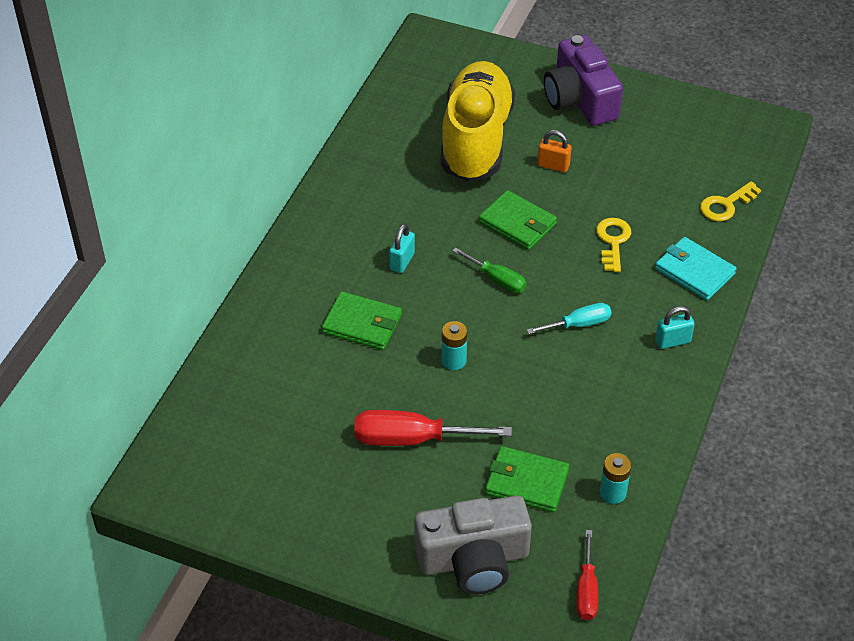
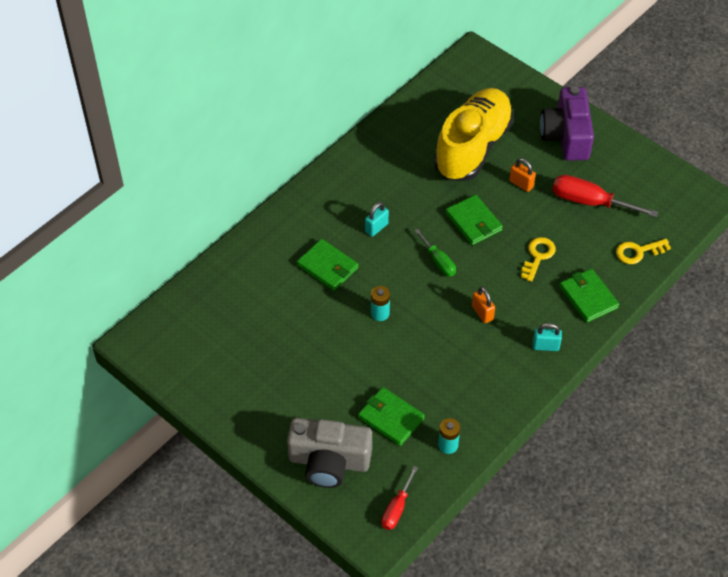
camera: 20 degrees right, 5 degrees up
(412, 439) = (325, 362): red screwdriver -> red screwdriver (590, 202)
(578, 324) = (482, 313): turquoise screwdriver -> orange padlock
(694, 271) = (588, 297): turquoise wallet -> green wallet

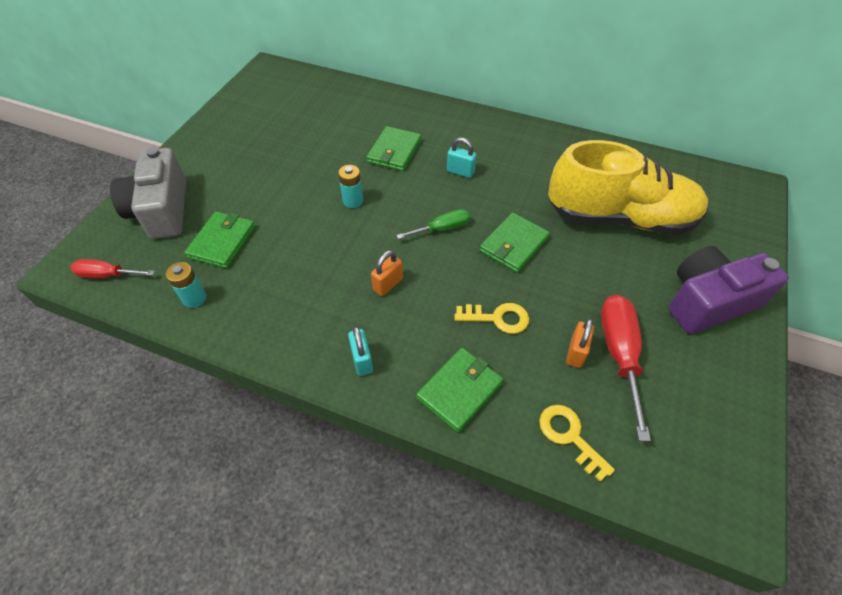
camera: 70 degrees right, 0 degrees up
(438, 261) = (442, 229): green screwdriver -> green screwdriver turned 150 degrees counterclockwise
(521, 184) = (598, 274): orange padlock -> orange padlock (576, 352)

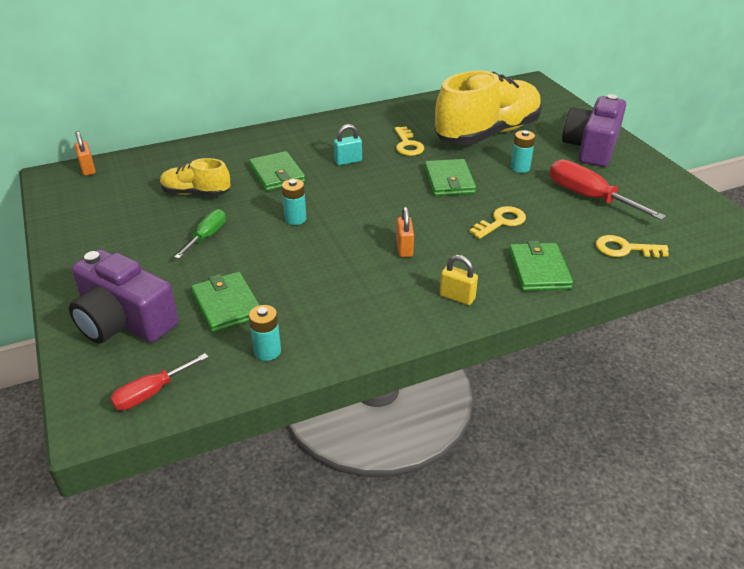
camera: 45 degrees left, 15 degrees down
(161, 210) = (124, 321): grey camera -> purple camera
(323, 135) = (196, 193): none -> yellow shoe
(362, 360) = (457, 297): turquoise padlock -> yellow padlock
(442, 229) = (389, 198): green screwdriver -> green screwdriver (207, 236)
(530, 185) = (407, 145): none -> yellow key
(576, 352) = (567, 210): orange padlock -> orange padlock (88, 169)
(597, 275) = (520, 168): none -> turquoise battery

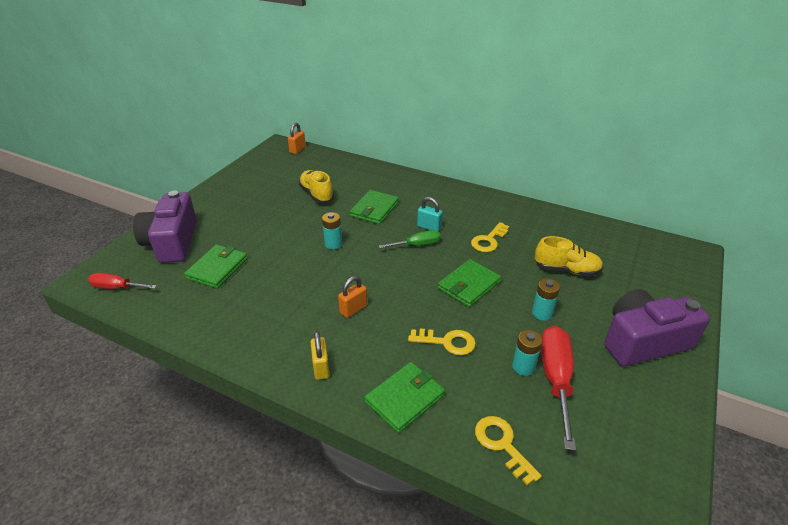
camera: 50 degrees right, 0 degrees up
(207, 236) = (277, 223): green screwdriver -> green screwdriver (417, 245)
(267, 351) = (185, 310): turquoise battery -> turquoise battery (523, 367)
(487, 134) = (566, 270): yellow shoe -> yellow shoe, size x0.49

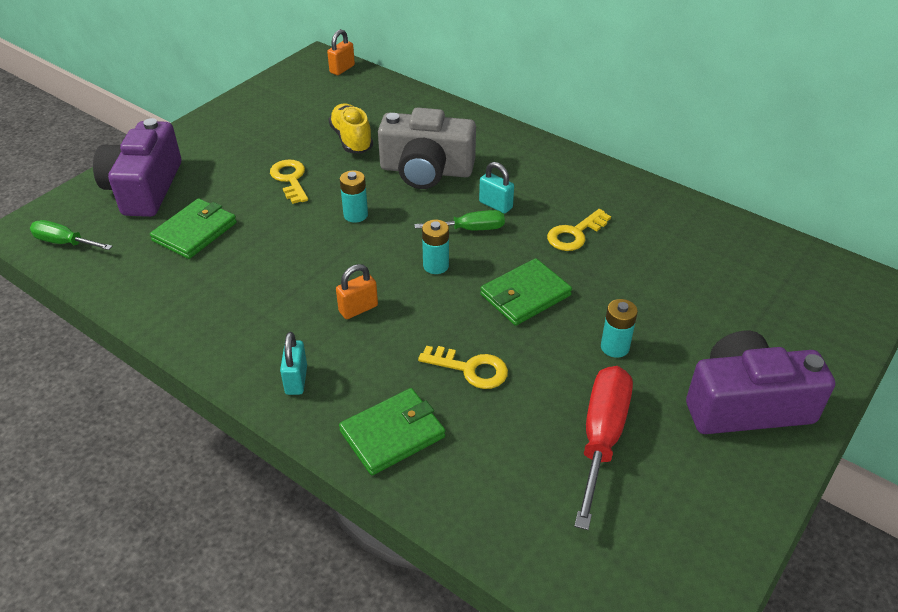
camera: 10 degrees right, 5 degrees up
(117, 287) = (65, 243): red screwdriver -> green screwdriver
(321, 367) = (296, 380): yellow padlock -> turquoise padlock
(374, 209) = (426, 170): green wallet -> grey camera
(502, 444) = (500, 510): yellow key -> yellow key (290, 179)
(523, 367) = (563, 416): turquoise battery -> turquoise battery (436, 265)
(566, 270) = (673, 290): yellow shoe -> none

